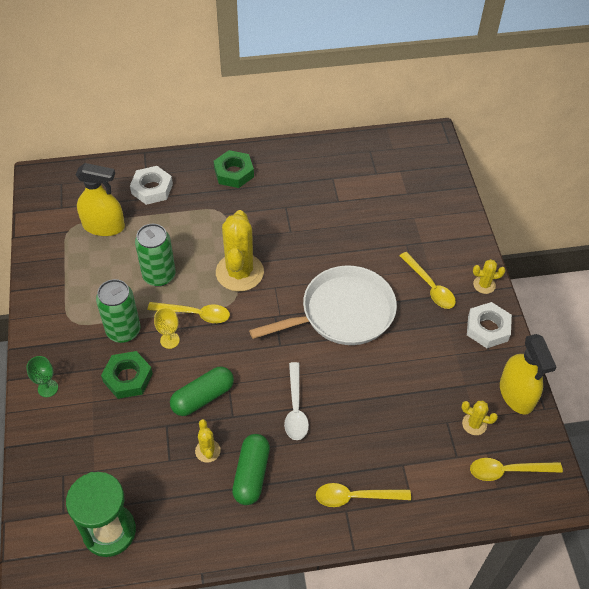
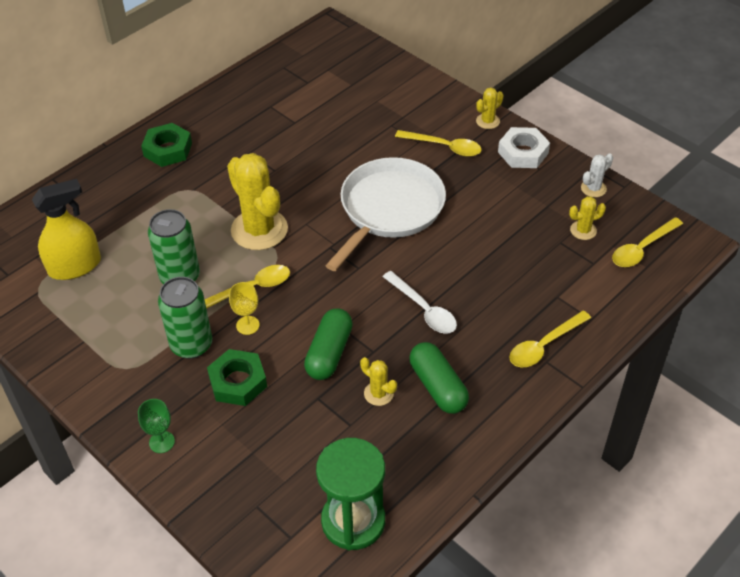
camera: 35 degrees left, 5 degrees down
(152, 189) = (94, 206): white nut -> none
(516, 394) = (593, 188): yellow spray bottle -> white cactus

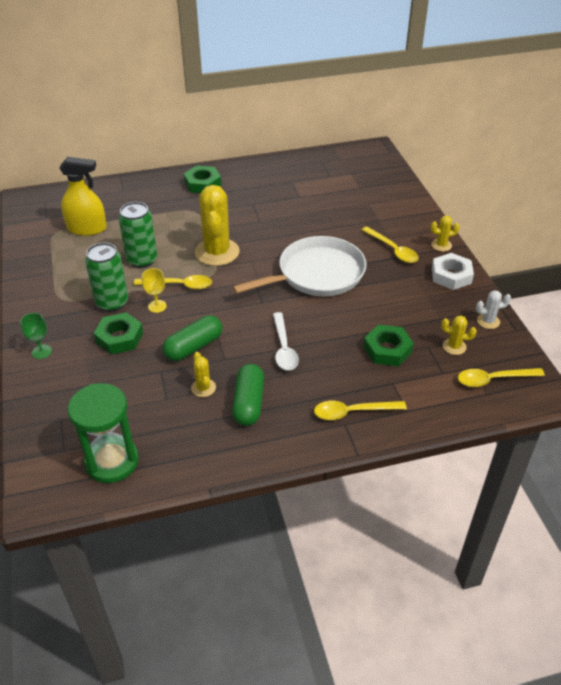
camera: 30 degrees right, 5 degrees down
(525, 263) = (387, 350): none -> green nut

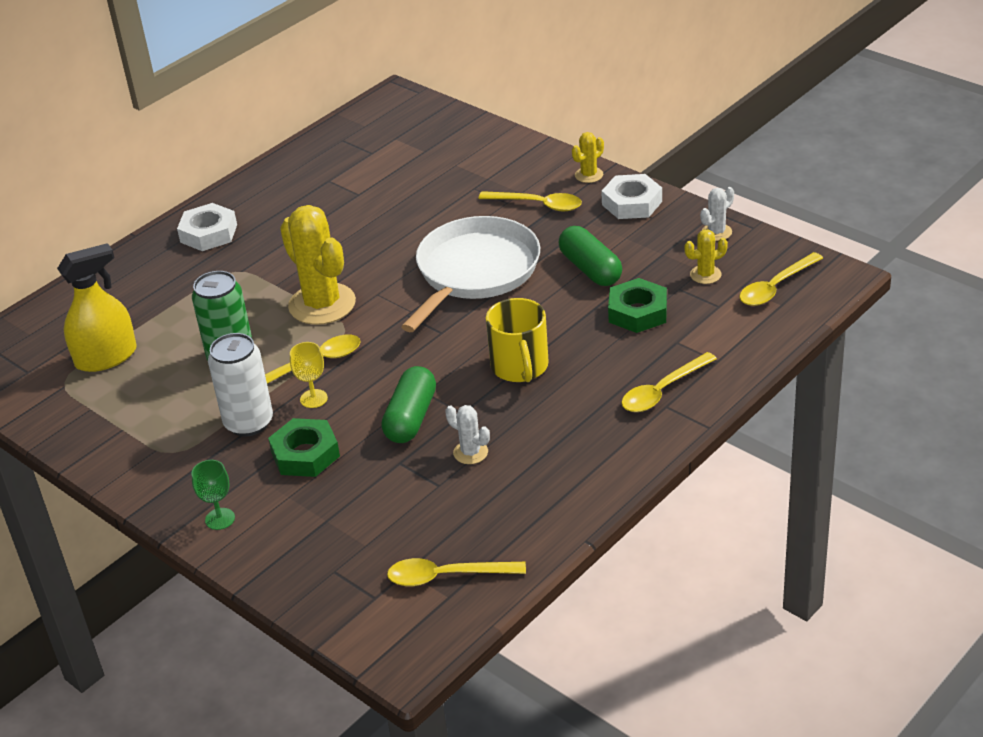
camera: 30 degrees left, 5 degrees down
(112, 302) = (249, 423): green can -> white can
(112, 461) = (446, 576): green hourglass -> yellow spoon
(202, 184) = (208, 233): green nut -> white nut
(203, 388) = (470, 452): yellow cactus -> white cactus
(249, 403) = (540, 440): green capsule -> green capsule (590, 269)
(284, 348) = (520, 367): white spoon -> yellow mug

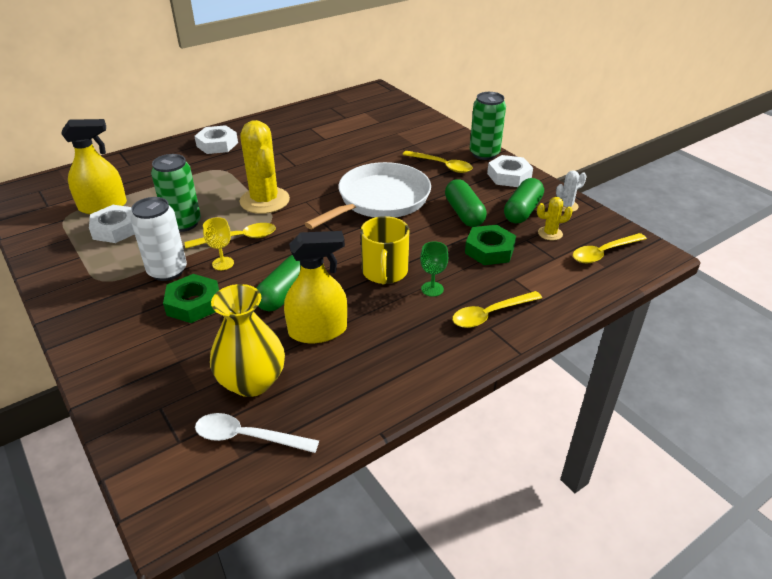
camera: 10 degrees right, 0 degrees up
(145, 384) = (116, 229): none -> white nut
(220, 519) = (101, 340): green goblet -> green goblet (432, 289)
(422, 522) = (252, 381): none -> yellow vase
(446, 576) = (247, 437): yellow spoon -> white spoon
(470, 452) = (318, 331): white cactus -> yellow spray bottle
(589, 175) = (484, 154): yellow cactus -> green can
(663, 250) = (522, 211): none -> green capsule

